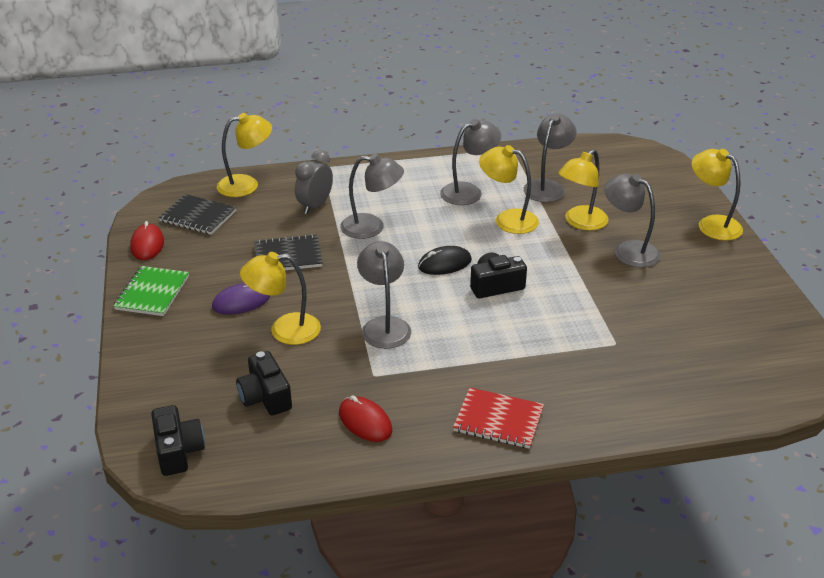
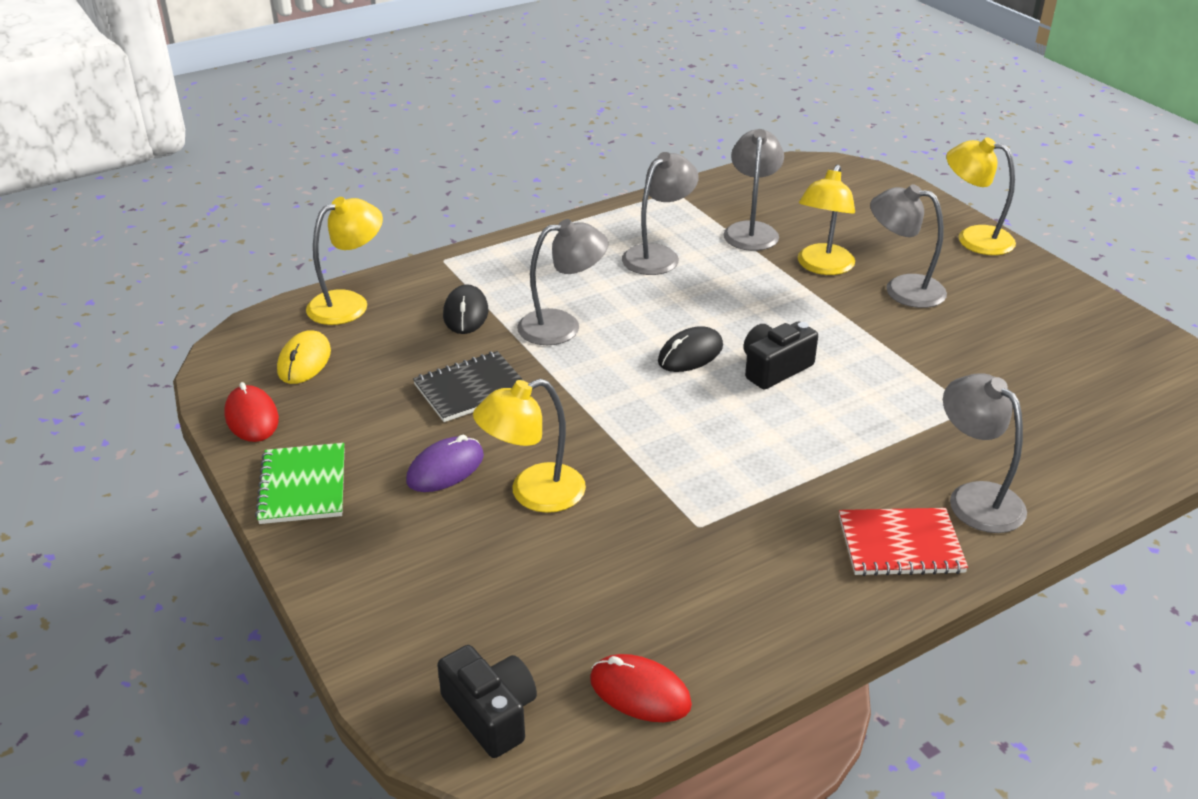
camera: 20 degrees left, 0 degrees up
(198, 216) = (304, 361): black notebook -> yellow mouse
(265, 397) = (568, 596): black camera -> none
(315, 206) = (466, 313): grey clock -> black mouse
(365, 422) = (730, 594): red mouse -> red mouse (640, 692)
(384, 325) = (667, 454): grey lamp -> grey lamp (975, 498)
(507, 219) = (731, 281): yellow lamp -> none

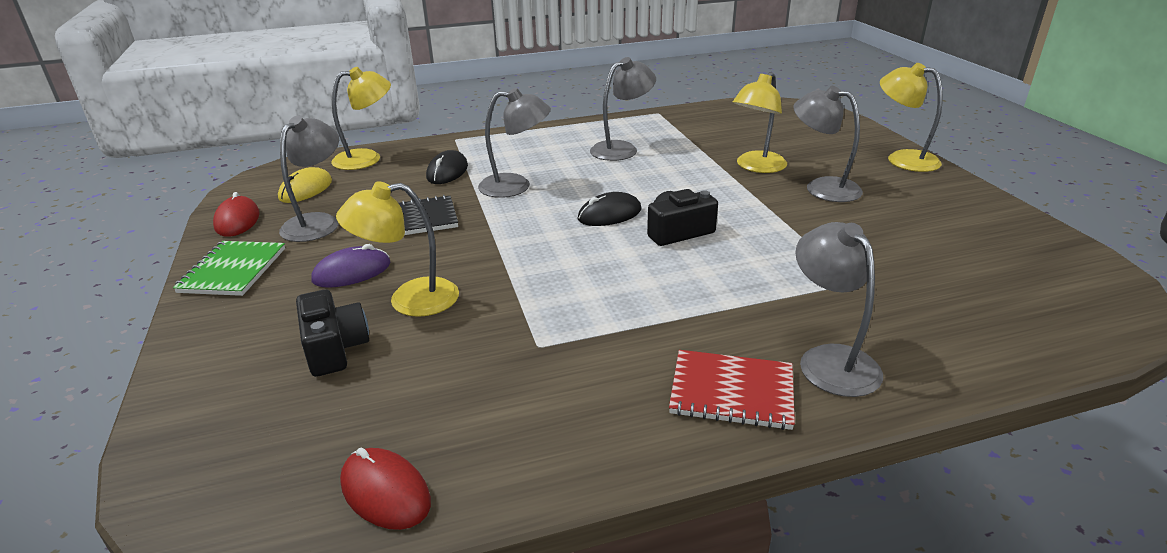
camera: 15 degrees right, 5 degrees down
(491, 714) = (230, 485): black camera -> black camera (335, 348)
(751, 230) = (707, 140): grey lamp -> grey lamp (318, 222)

